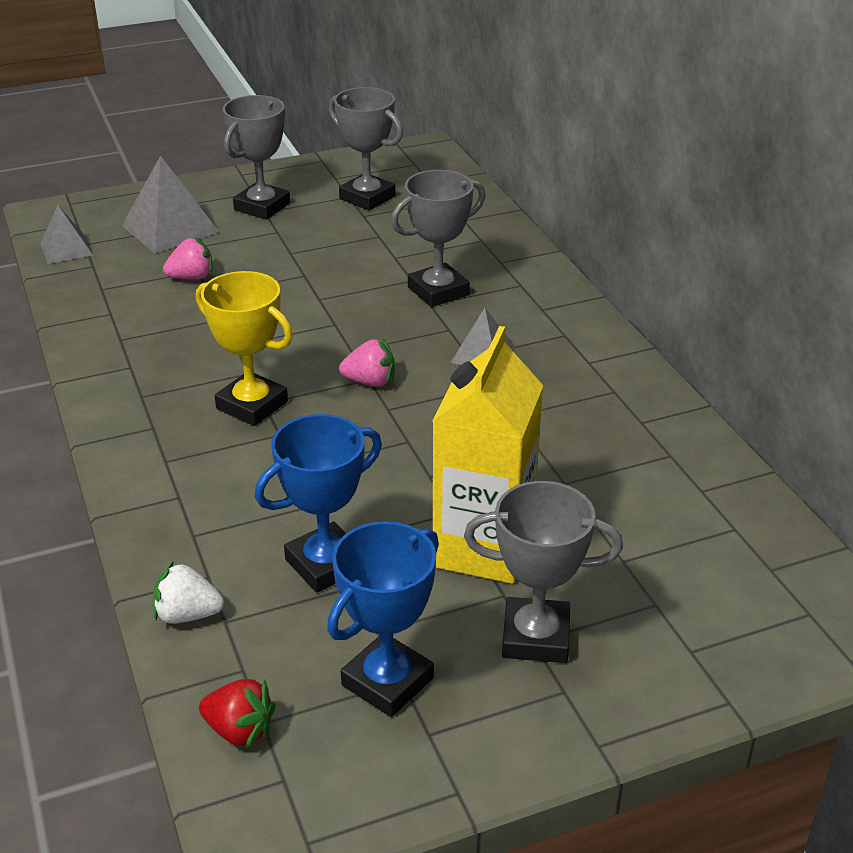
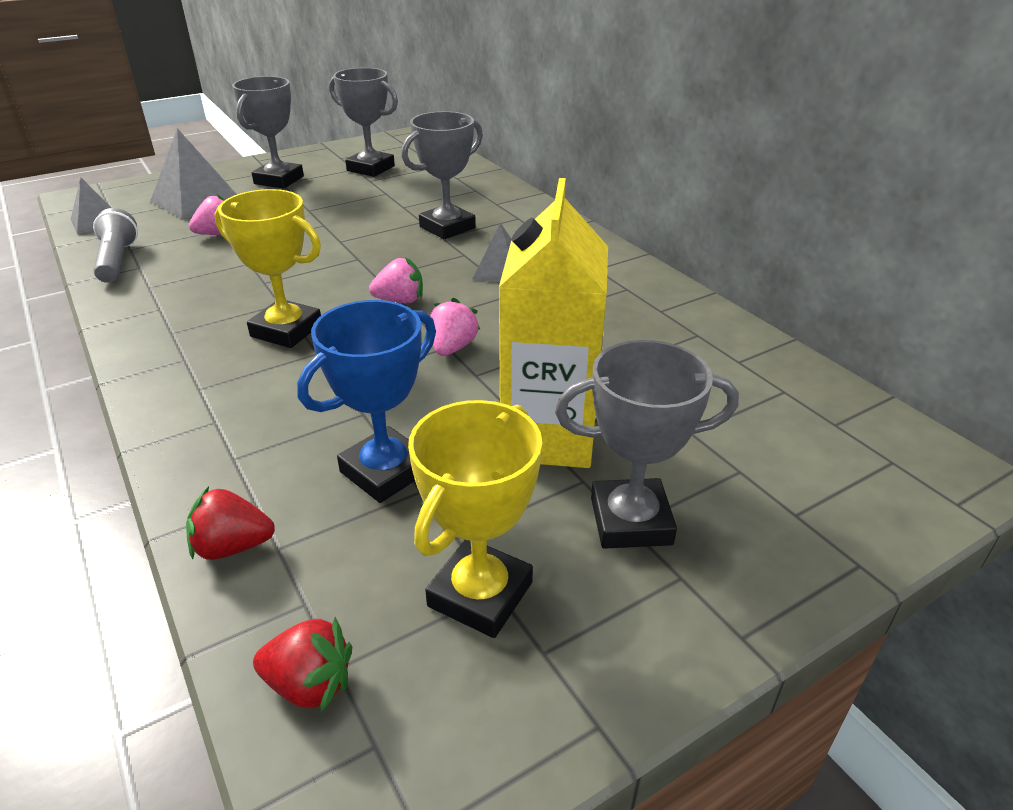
camera: 10 degrees left, 0 degrees up
(88, 303) = (117, 261): none -> grey flashlight
(187, 615) = (232, 547): white strawberry -> red strawberry
(387, 681) = (480, 594): blue trophy -> yellow trophy
(413, 443) = (452, 348): none -> pink strawberry

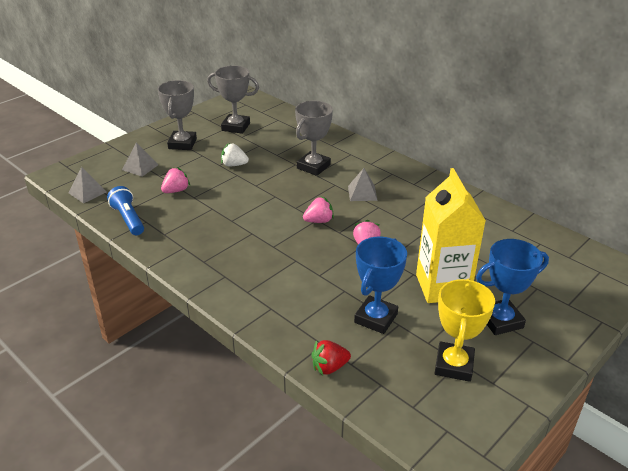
camera: 15 degrees left, 0 degrees up
(117, 261) = (128, 219): grey flashlight -> blue flashlight
(196, 200) = (140, 167): grey pyramid -> grey pyramid, size x0.61
(286, 330) = (268, 249): yellow trophy -> none
(310, 684) = (406, 415): red strawberry -> none
(329, 212) = (234, 165): none -> white strawberry
(630, 521) = (500, 320): grey trophy -> blue trophy

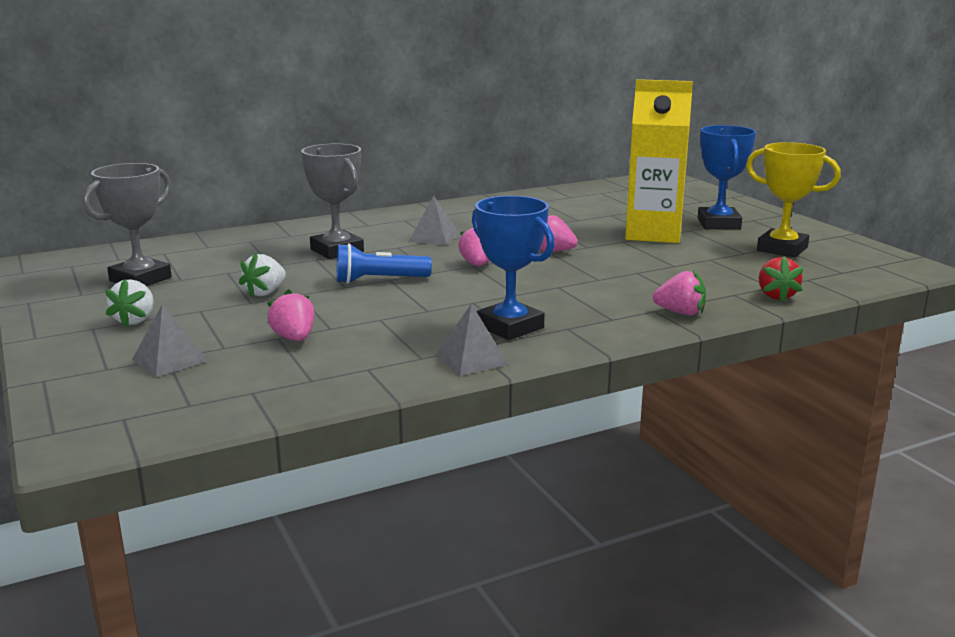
camera: 70 degrees left, 15 degrees down
(87, 192) = (201, 414): grey pyramid -> grey pyramid (471, 359)
(128, 219) = (345, 382): blue flashlight -> blue flashlight (379, 280)
(182, 144) = (135, 320): grey trophy -> white strawberry
(271, 320) = (680, 313): none -> pink strawberry
(376, 318) = (696, 266): blue trophy -> blue trophy (510, 327)

